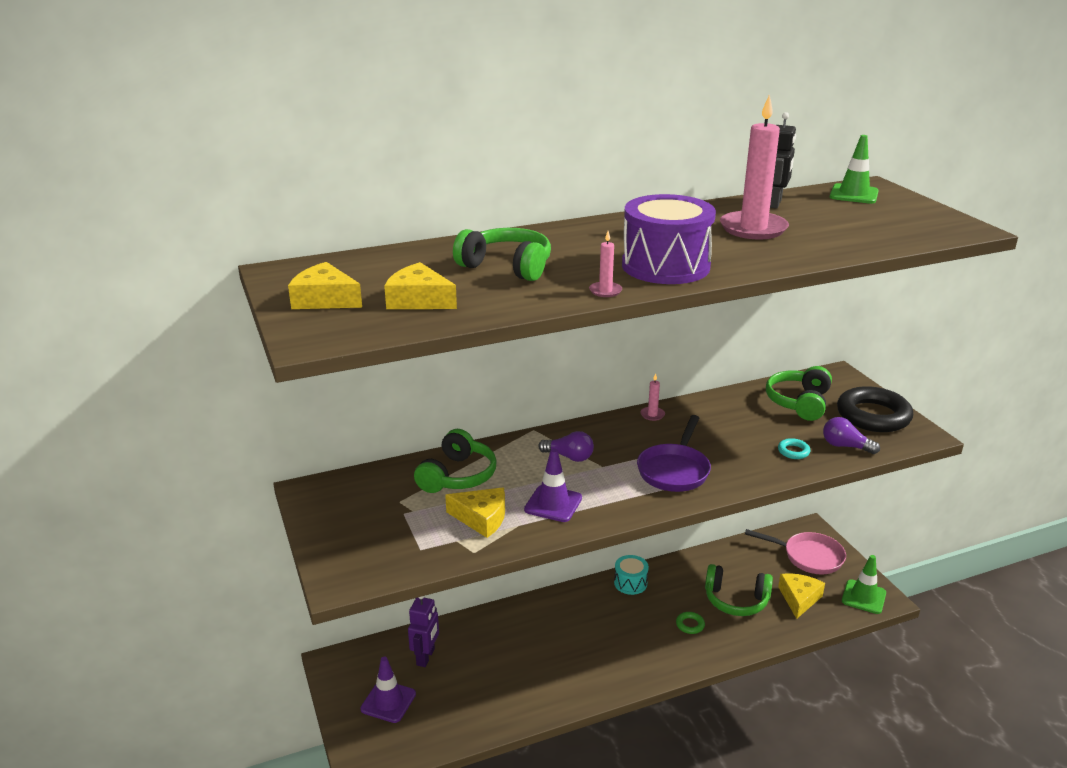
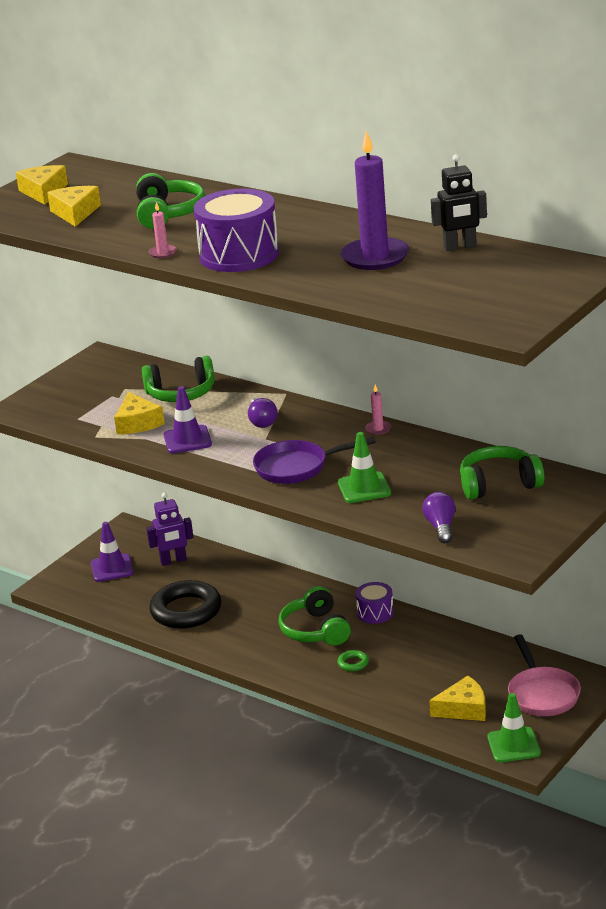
camera: 60 degrees right, 0 degrees up
(630, 583) = (375, 613): turquoise drum -> purple drum
(736, 600) = (418, 675): green headphones -> green headphones (315, 630)
(753, 228) = (375, 257): pink candle -> purple candle
(793, 451) = (397, 507): turquoise ring -> none
(854, 194) = (543, 267): green traffic cone -> green traffic cone (364, 488)
(873, 416) = (524, 525): black ring -> black ring (186, 611)

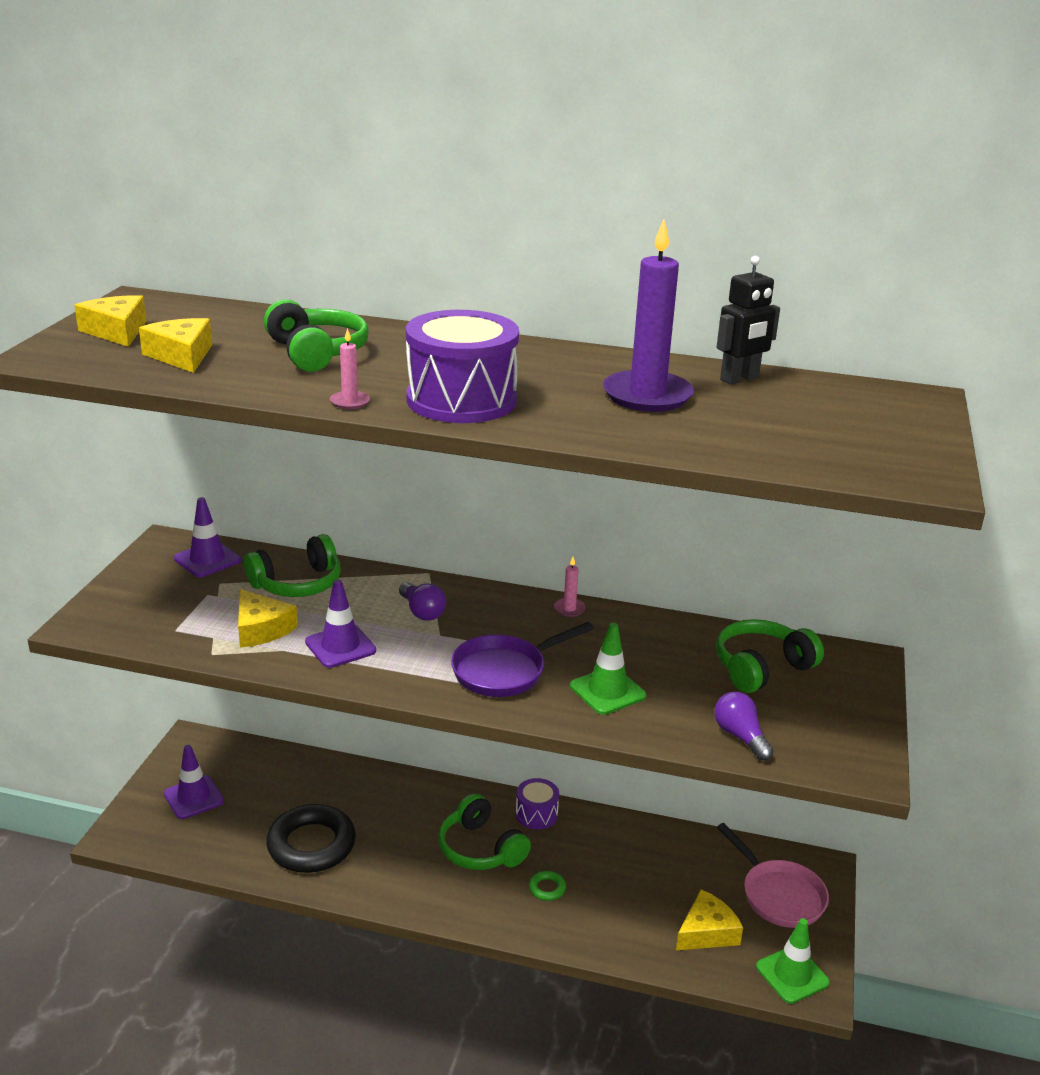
camera: 25 degrees left, 0 degrees up
(124, 371) = (207, 560): none -> purple traffic cone
(173, 561) = (267, 777): purple robot -> none

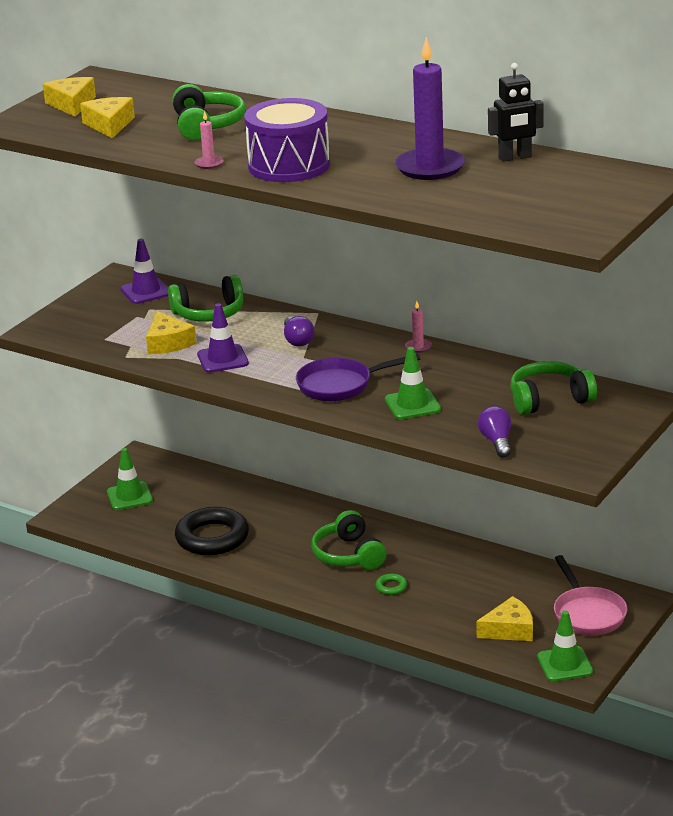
camera: 20 degrees right, 0 degrees up
(194, 797) = (129, 496): purple traffic cone -> green traffic cone
(536, 814) = (408, 537): purple drum -> none

